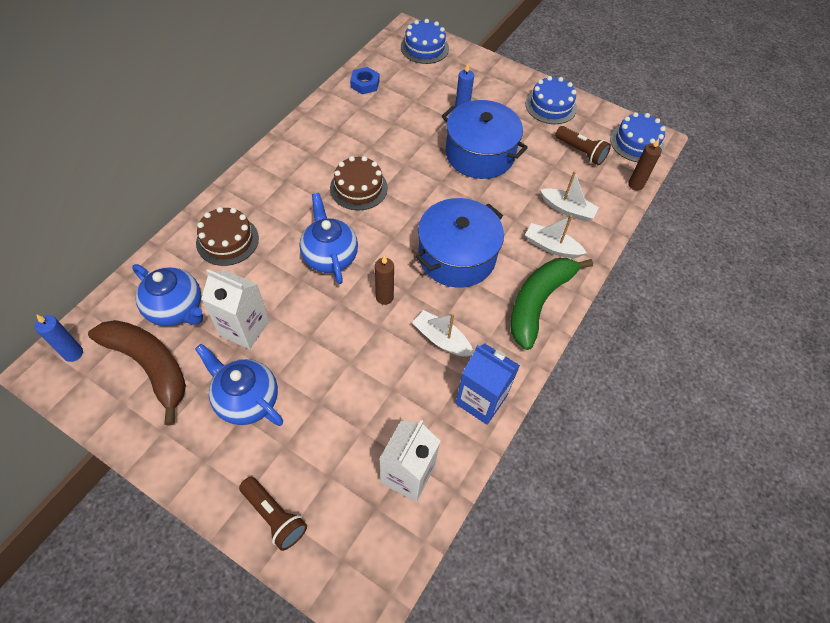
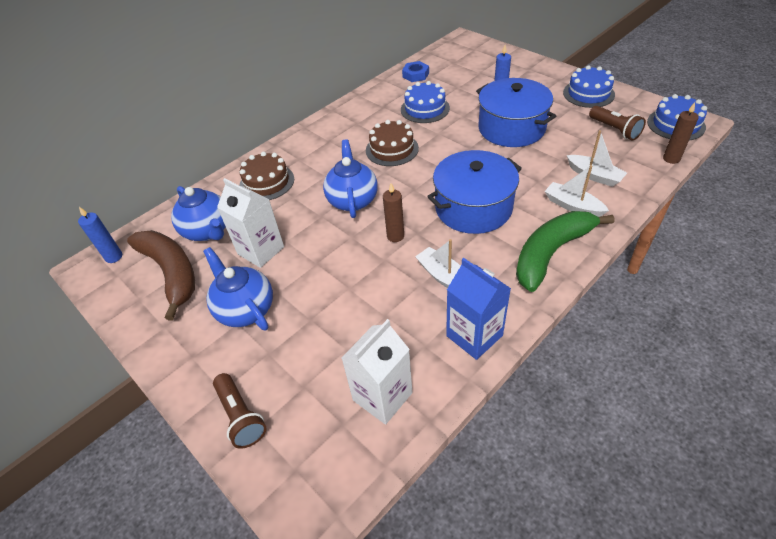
camera: 20 degrees right, 10 degrees down
(424, 48) = (475, 50): blue cake -> blue cake (425, 109)

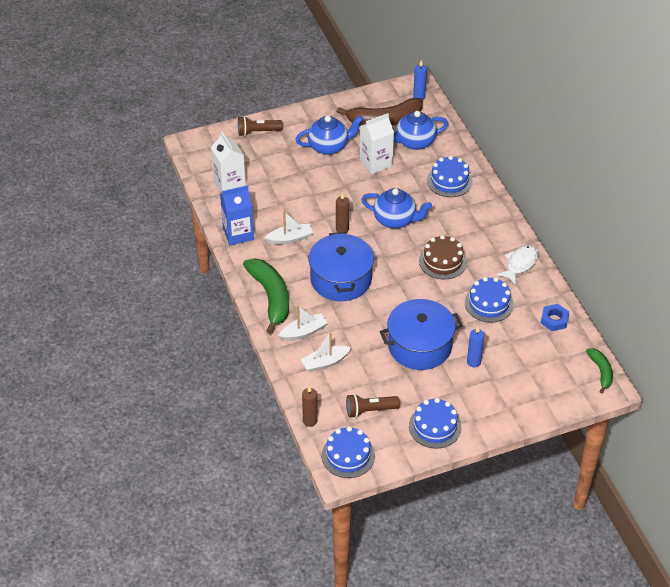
camera: 110 degrees right, 0 degrees up
(267, 182) = (449, 181): brown cake -> blue cake
(362, 107) = (520, 264): none -> white fish
(451, 44) = (601, 372): none -> green banana

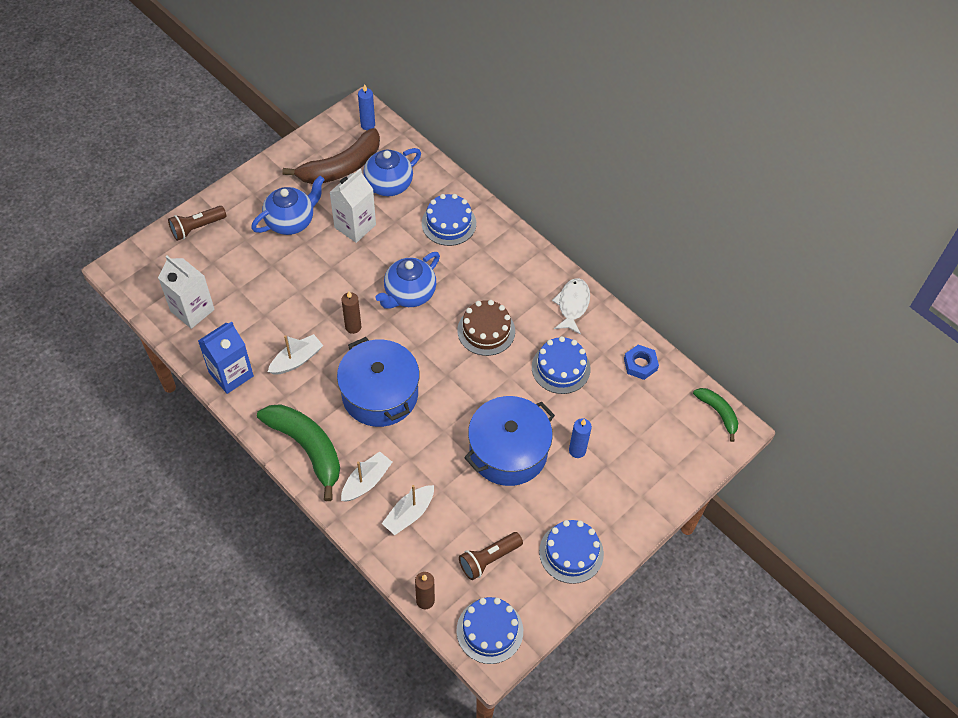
camera: 25 degrees left, 10 degrees up
(395, 220) = (409, 294): blue teapot -> blue teapot turned 135 degrees clockwise

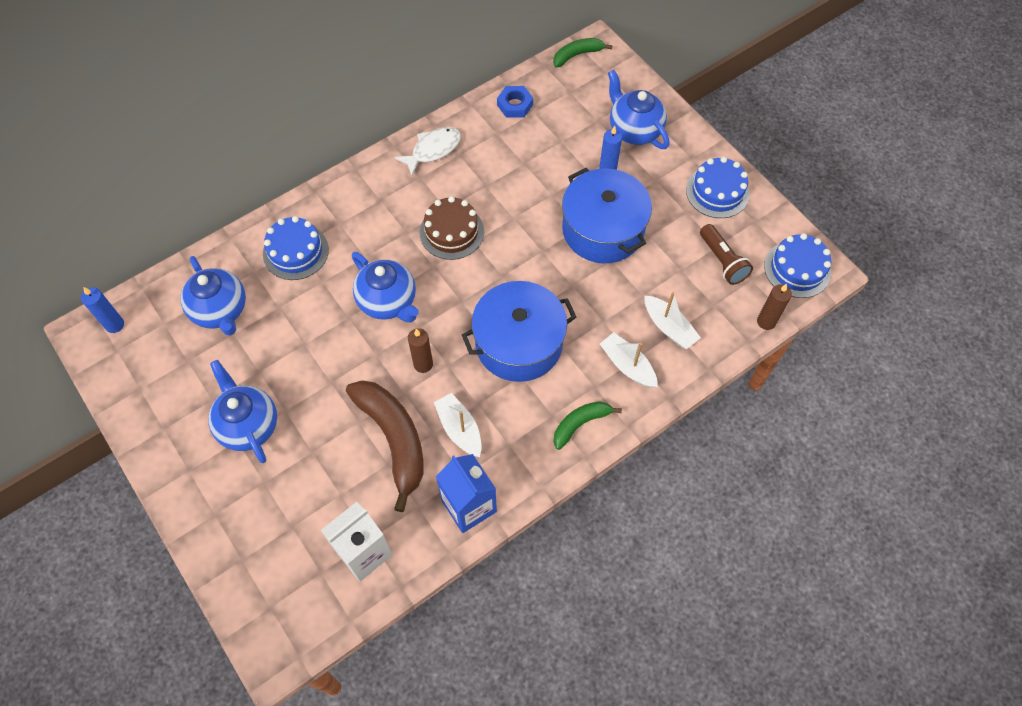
camera: 80 degrees left, 5 degrees up
(197, 228) = (228, 545): brown flashlight -> none
(307, 448) = (580, 424): green banana -> green banana, size x0.54
(341, 167) = (176, 361): brown banana -> brown banana (394, 439)
(355, 226) = (274, 351): white carton -> none
(561, 368) = (509, 171): blue cake -> none
(572, 305) = (433, 150): white fish -> white fish turned 120 degrees clockwise
(632, 471) = (634, 130): none -> blue teapot

